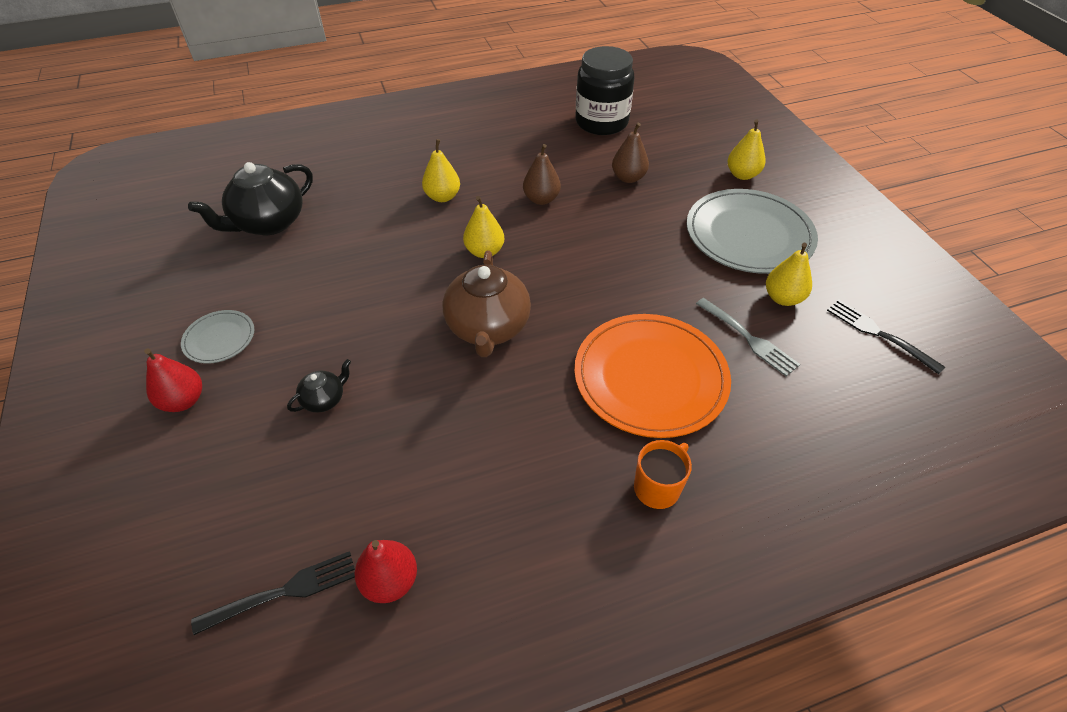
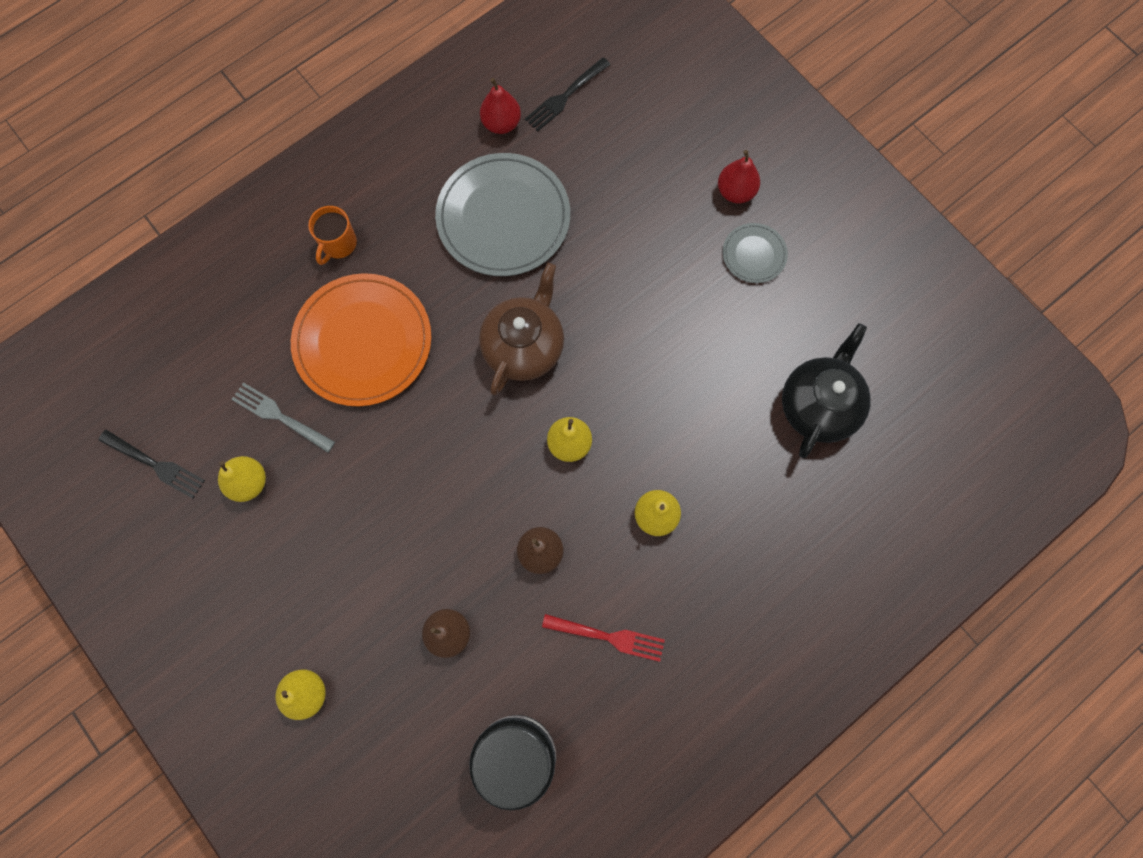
camera: 160 degrees right, 25 degrees up
(324, 399) = (625, 230): black teapot -> none
(488, 328) = (524, 346): brown teapot -> brown teapot turned 45 degrees clockwise
(515, 152) = (607, 637): none -> red fork
(749, 235) = (290, 573): grey plate -> grey plate (503, 217)

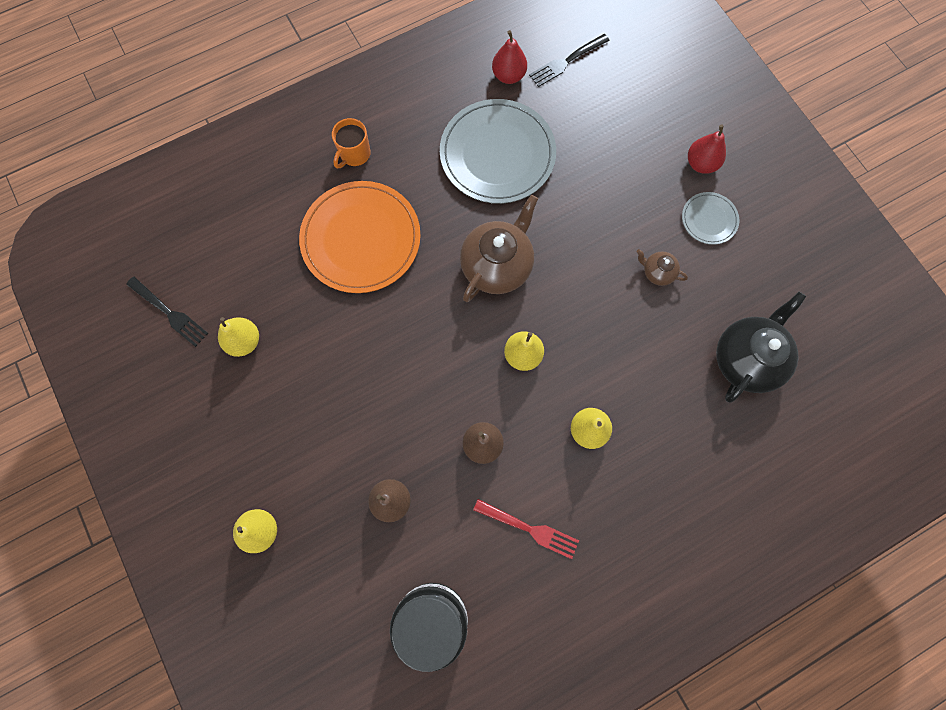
camera: 10 degrees right, 0 degrees up
(281, 416) = (281, 290): grey fork -> none
(705, 324) = (657, 272): none -> brown teapot

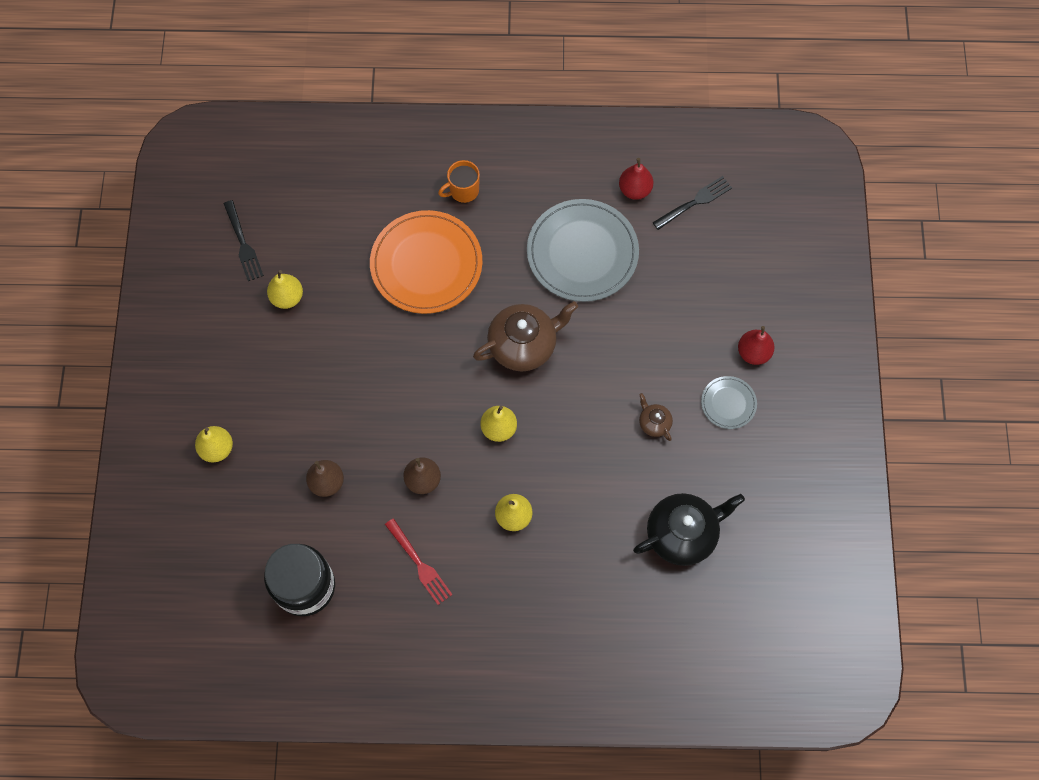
camera: 30 degrees right, 5 degrees down
(567, 61) = (694, 202): black fork -> black fork turned 150 degrees clockwise

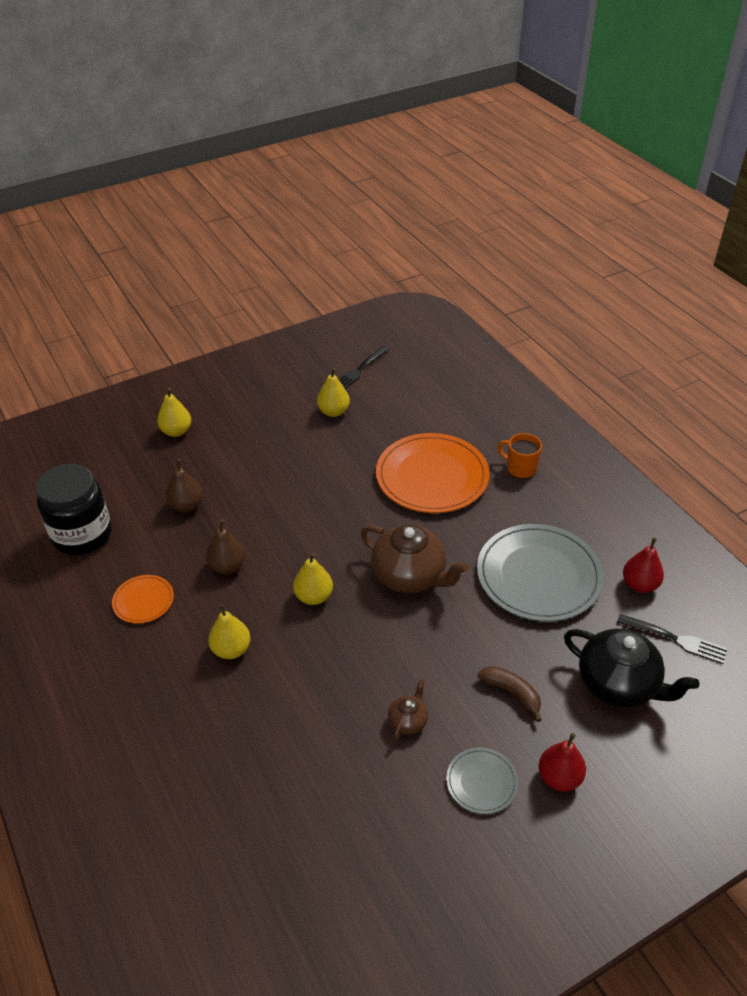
camera: 60 degrees right, 25 degrees down
(419, 563) = (143, 601): red fork -> orange plate
(673, 340) = (512, 693): none -> brown banana
(682, 534) = (299, 811): black teapot -> black teapot (618, 684)

